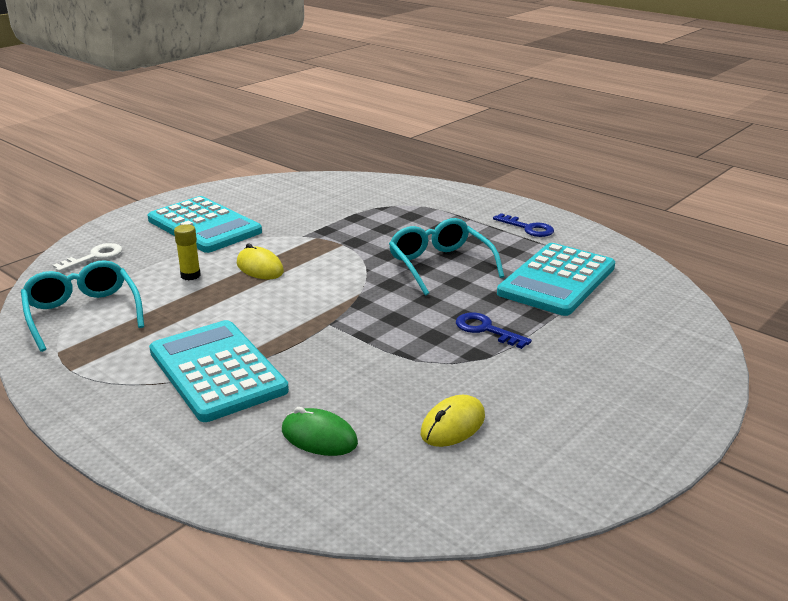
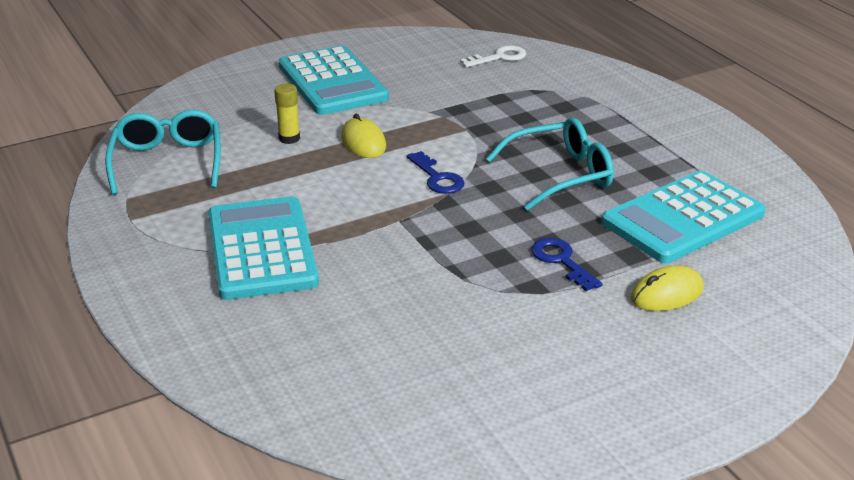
camera: 20 degrees right, 5 degrees up
(95, 257) = (207, 100): white key -> white key (499, 57)
(319, 437) = (321, 339): green mouse -> none
(440, 265) = (559, 175): turquoise glasses -> turquoise glasses turned 75 degrees clockwise
(453, 425) = (459, 358): yellow mouse -> yellow mouse (667, 294)
(528, 228) = (693, 146): blue key -> blue key (437, 178)

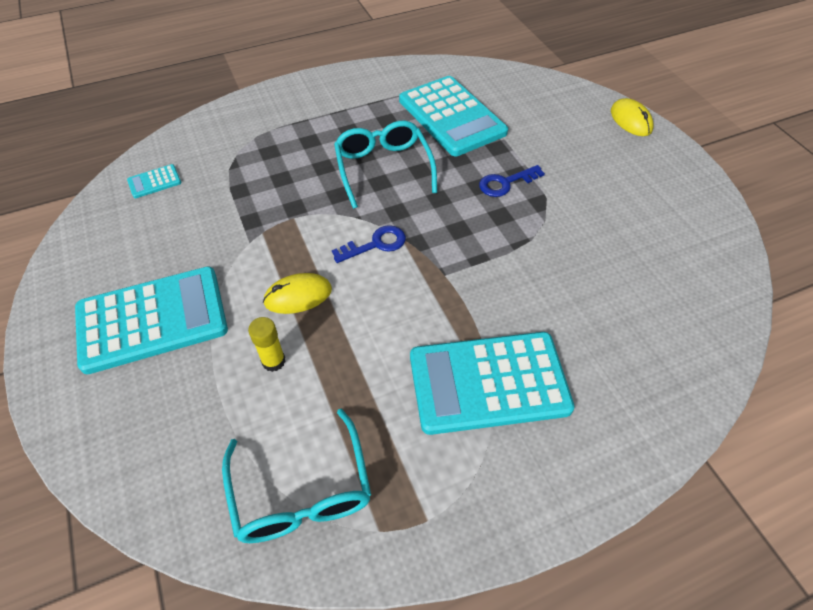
camera: 85 degrees left, 20 degrees up
(167, 162) = (301, 490): turquoise glasses -> turquoise glasses turned 105 degrees counterclockwise
(499, 57) = (154, 182): white key -> turquoise calculator
(667, 294) = (543, 139): yellow mouse -> yellow mouse (631, 120)

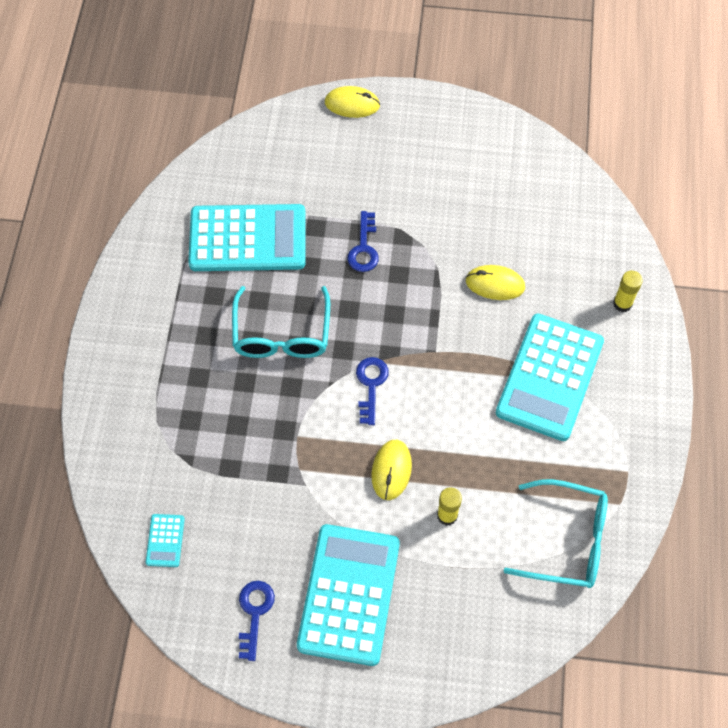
camera: 60 degrees left, 10 degrees up
(108, 262) = (254, 613): none -> blue key
(383, 169) = (282, 333): turquoise glasses -> turquoise glasses turned 105 degrees counterclockwise
(553, 289) = (495, 284): none -> yellow mouse
(633, 414) = (622, 303): none -> yellow glue stick

